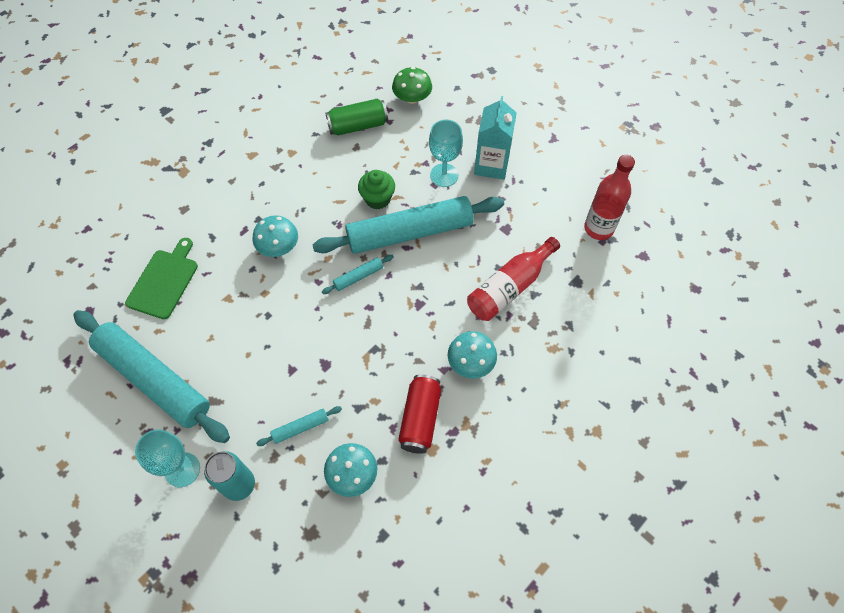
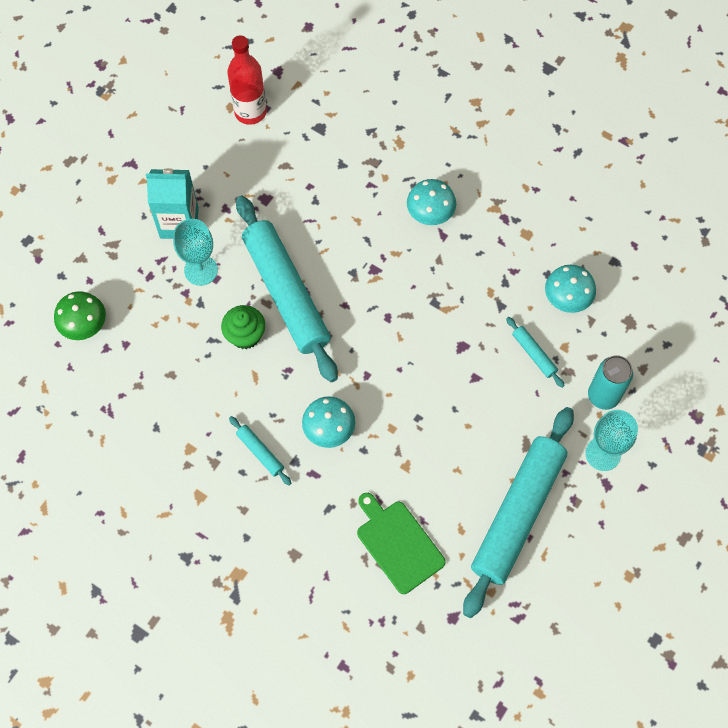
camera: 100 degrees left, 5 degrees up
(164, 281) = (398, 544): green cutting board -> green cutting board turned 45 degrees clockwise
(358, 126) = (137, 379): green can -> none
(358, 277) = (353, 335): turquoise rolling pin -> turquoise rolling pin (260, 452)
(420, 418) = (498, 248): red can -> none
(509, 287) = (337, 187): red bottle -> none

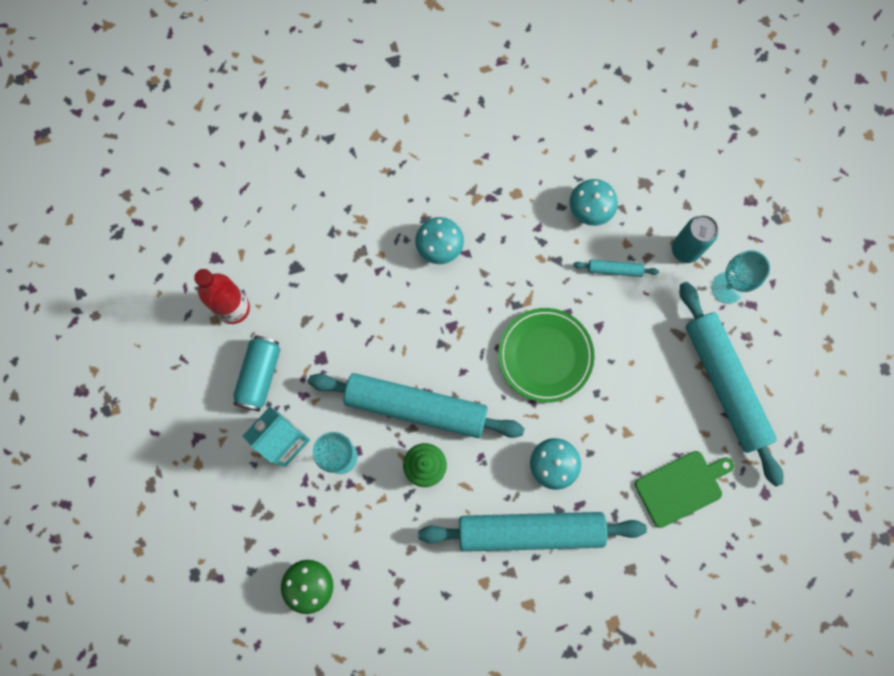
camera: 50 degrees left, 10 degrees up
(215, 168) = (259, 375): none -> turquoise can
(260, 452) = (530, 531): turquoise rolling pin -> turquoise rolling pin, size x2.49
(398, 544) = (681, 487): green cutting board -> green cutting board turned 150 degrees clockwise
(413, 356) = (545, 356): none -> green plate

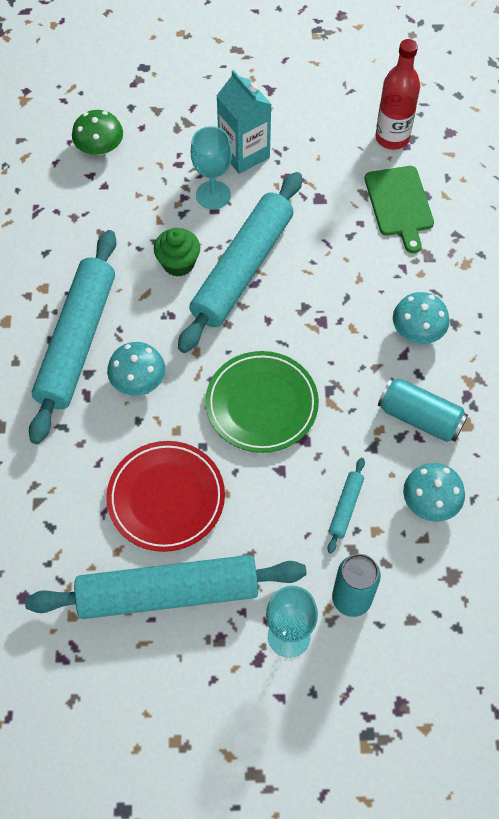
camera: 105 degrees right, 15 degrees down
(259, 375) = (316, 146): turquoise can -> turquoise can (420, 418)
(650, 409) = (166, 498): none -> red plate
(681, 487) = (66, 505): green cutting board -> green cutting board (399, 204)

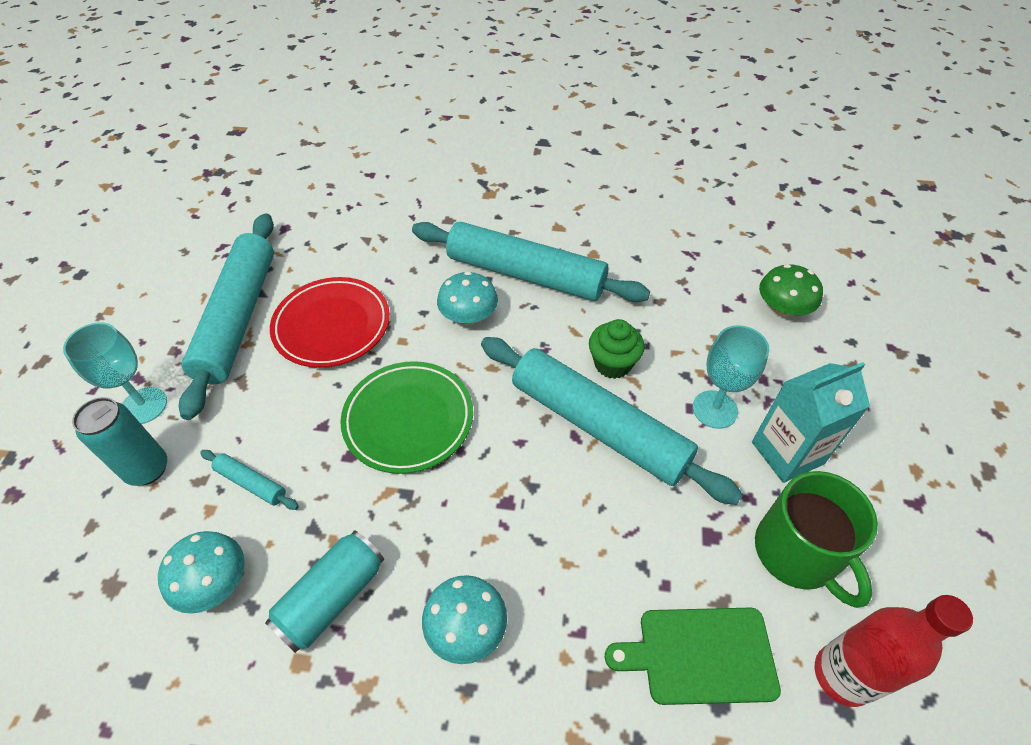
camera: 100 degrees right, 10 degrees down
(321, 153) = (797, 553): none -> green mug

